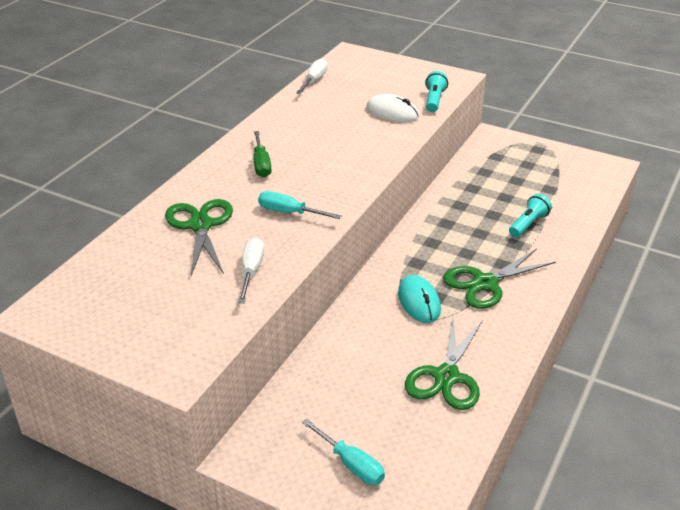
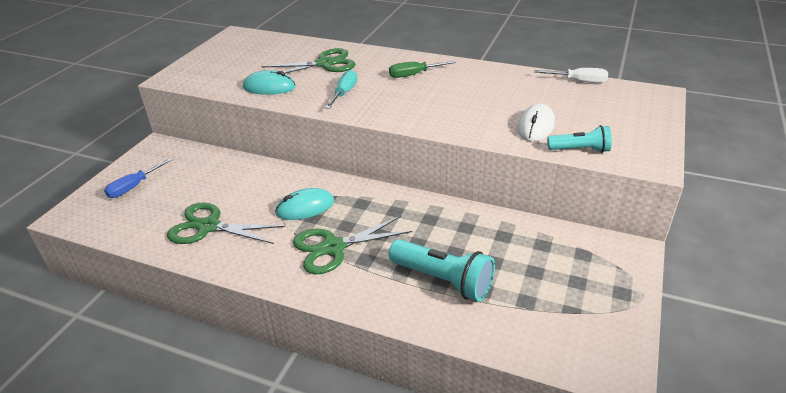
camera: 85 degrees right, 0 degrees up
(251, 271) = (269, 87): white screwdriver -> turquoise mouse
(351, 464) = (133, 187): turquoise screwdriver -> blue screwdriver
(485, 283) = (333, 247): green scissors -> green scissors turned 75 degrees counterclockwise
(528, 224) = (443, 280): turquoise flashlight -> turquoise flashlight, size x1.63

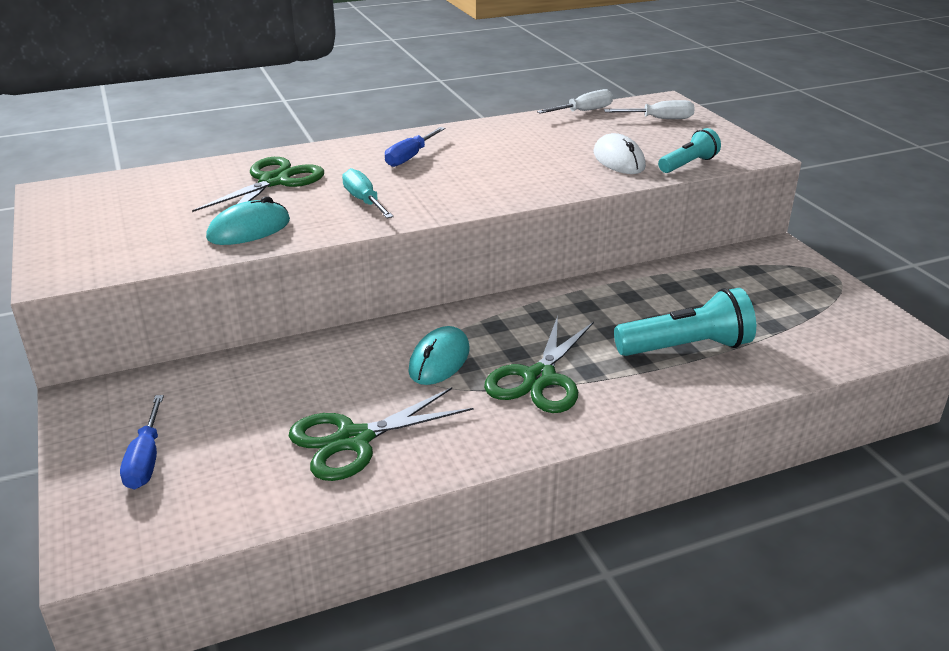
camera: 45 degrees left, 5 degrees down
(413, 75) = (410, 157): green screwdriver -> blue screwdriver
(626, 107) = (660, 119): none -> white screwdriver

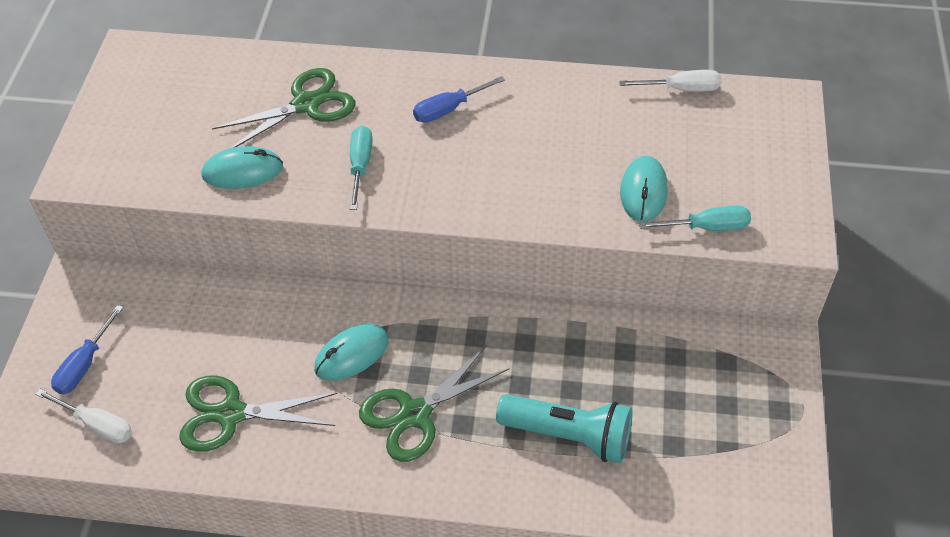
camera: 30 degrees right, 20 degrees up
(619, 160) = (643, 191): white mouse -> turquoise mouse
(660, 119) = (752, 133): white screwdriver -> white screwdriver (98, 425)
(688, 164) = (707, 227): turquoise flashlight -> turquoise screwdriver

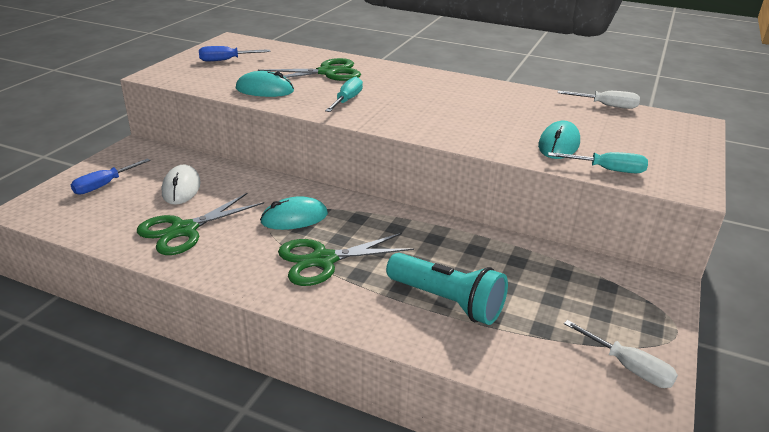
camera: 15 degrees right, 20 degrees down
(98, 425) = (87, 216): white screwdriver -> white screwdriver (629, 367)
(187, 341) = (181, 188): none -> white mouse
(231, 413) = (184, 230): green scissors -> green scissors turned 60 degrees counterclockwise
(448, 110) = (424, 88): blue screwdriver -> blue screwdriver (225, 60)

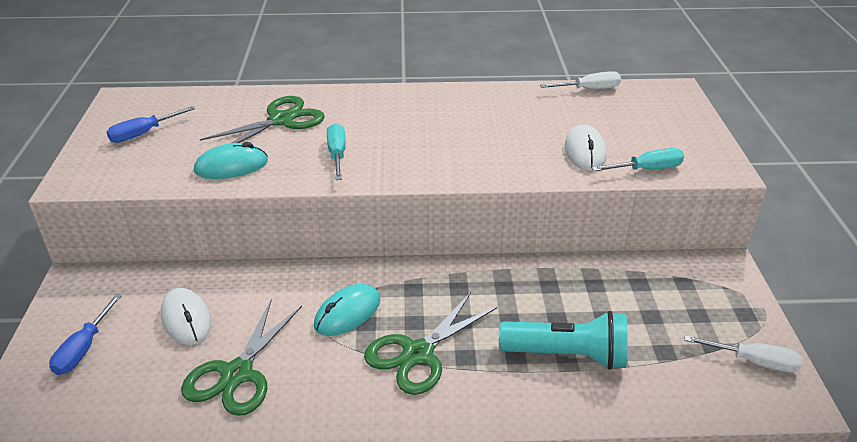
camera: 25 degrees left, 5 degrees up
(559, 144) = (585, 151): turquoise mouse -> white mouse

